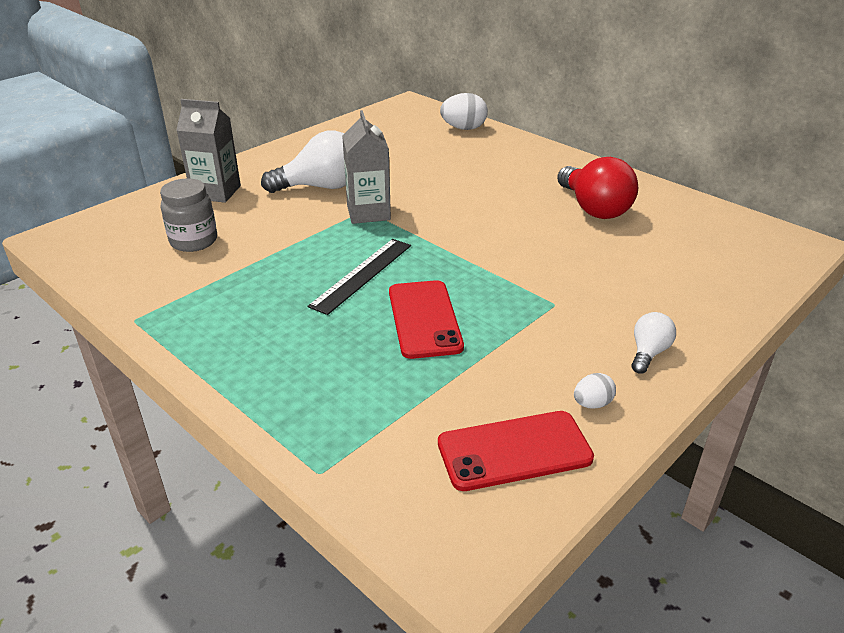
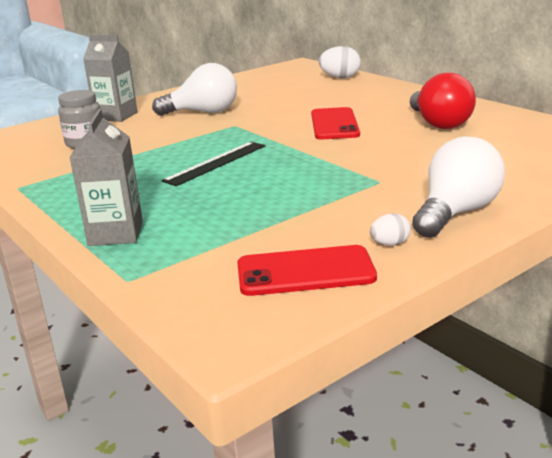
camera: 10 degrees right, 10 degrees down
(368, 212) = (237, 127): grey carton -> grey carton (116, 233)
(424, 319) = (258, 189): red phone -> red phone (334, 124)
(648, 353) = (456, 213): white light bulb -> white light bulb, size x1.94

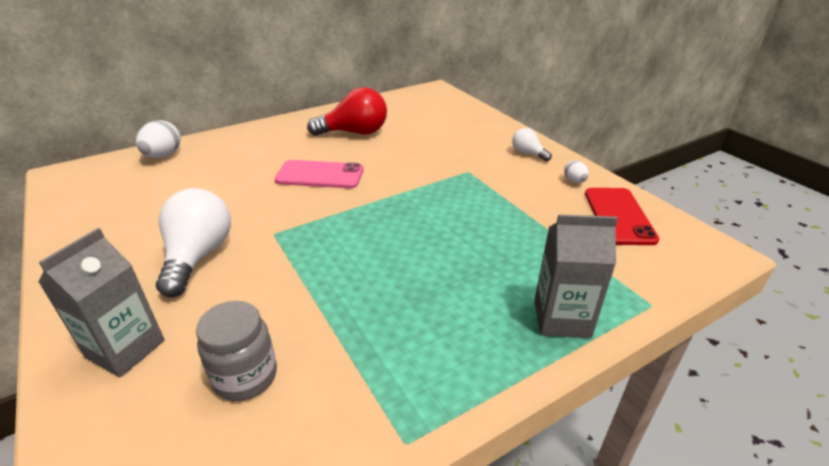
camera: 85 degrees left, 10 degrees up
(216, 163) = (391, 250): black ruler -> none
(334, 124) = (320, 175): red phone -> pink phone
(456, 213) = (528, 153): white light bulb -> white light bulb, size x0.52

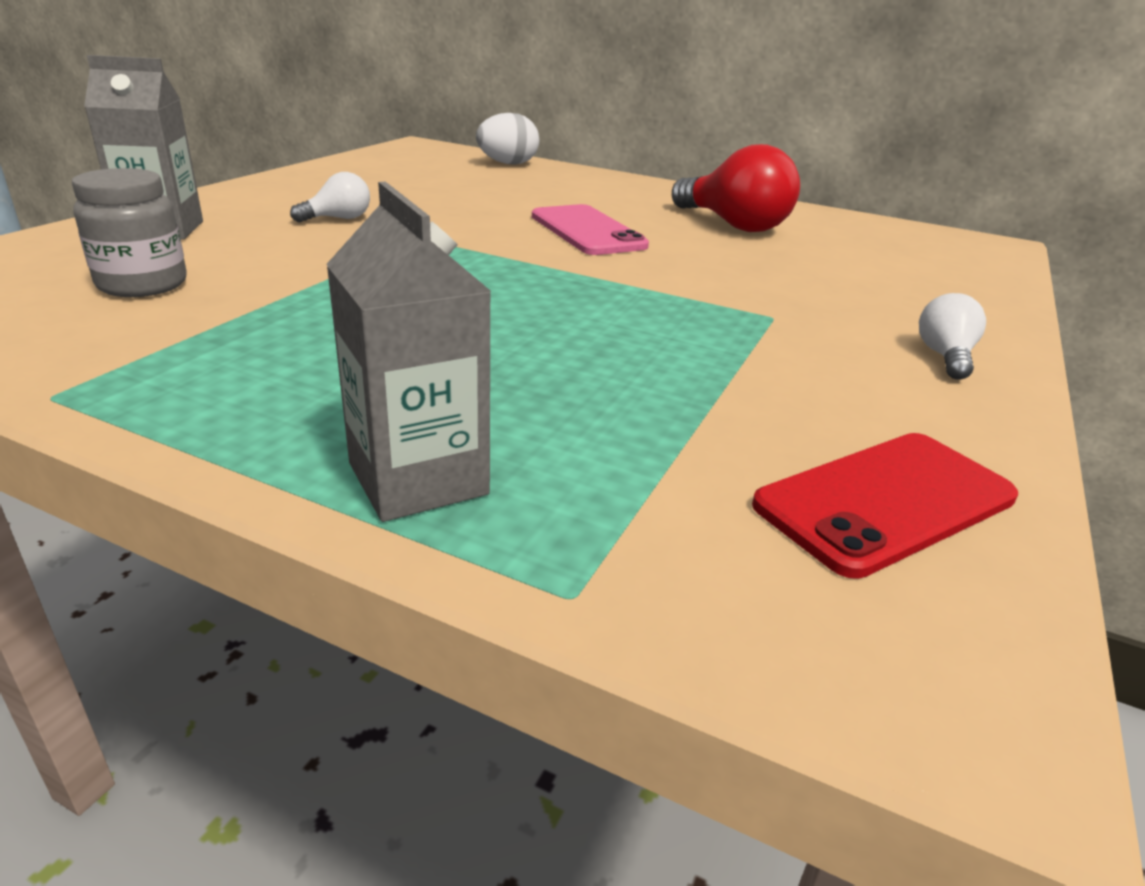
camera: 55 degrees right, 5 degrees down
(198, 256) = (338, 219): white light bulb -> white light bulb, size x0.52
(574, 181) = (935, 423): white egg -> none

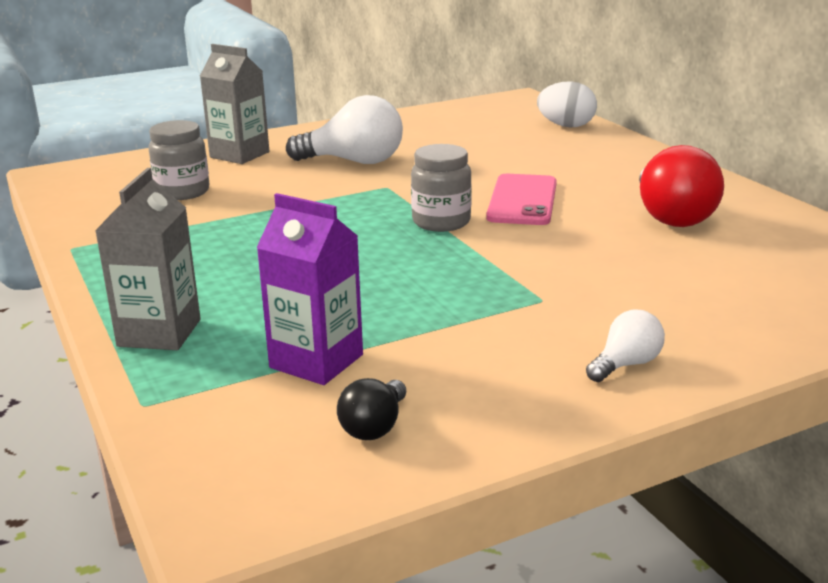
camera: 40 degrees right, 5 degrees down
(338, 219) = (354, 162): white light bulb -> white light bulb, size x1.94
(545, 263) = (441, 222): none -> grey jar
(687, 446) = (316, 361): none -> purple carton
(885, 501) = (374, 427): red phone -> black light bulb

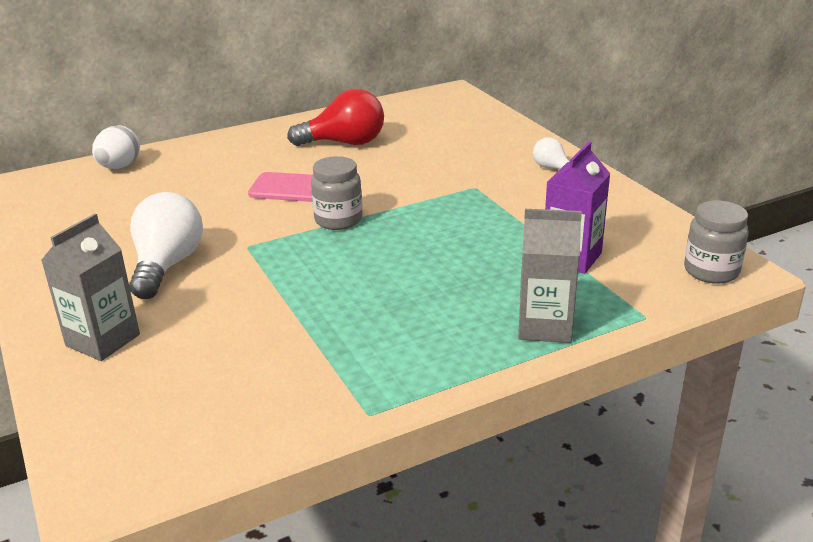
camera: 90 degrees left, 5 degrees up
(182, 192) = (220, 363): grey jar -> grey jar (711, 271)
(374, 427) = (640, 235): black light bulb -> none

